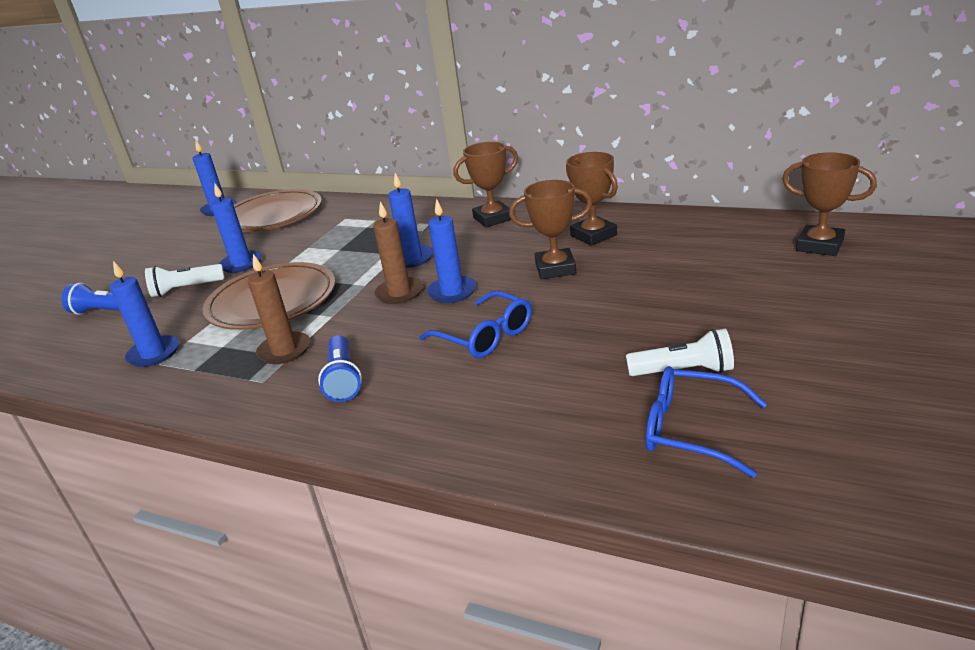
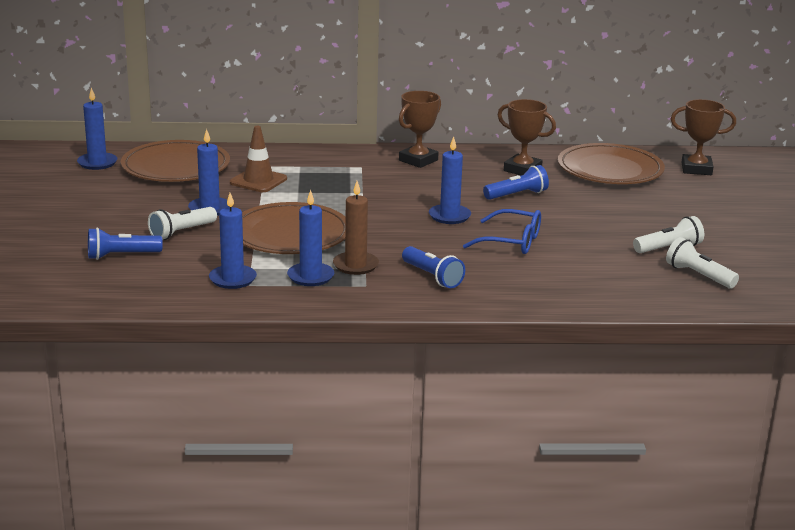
camera: 30 degrees left, 5 degrees down
(320, 234) = (258, 181): none -> brown traffic cone
(399, 293) = (404, 220): brown candle -> none
(412, 258) = (381, 195): blue candle -> blue candle (310, 277)
(555, 269) = (517, 195): brown trophy -> blue flashlight
(691, 430) = (698, 276): blue glasses -> white flashlight
(700, 240) = (610, 169): none -> brown plate

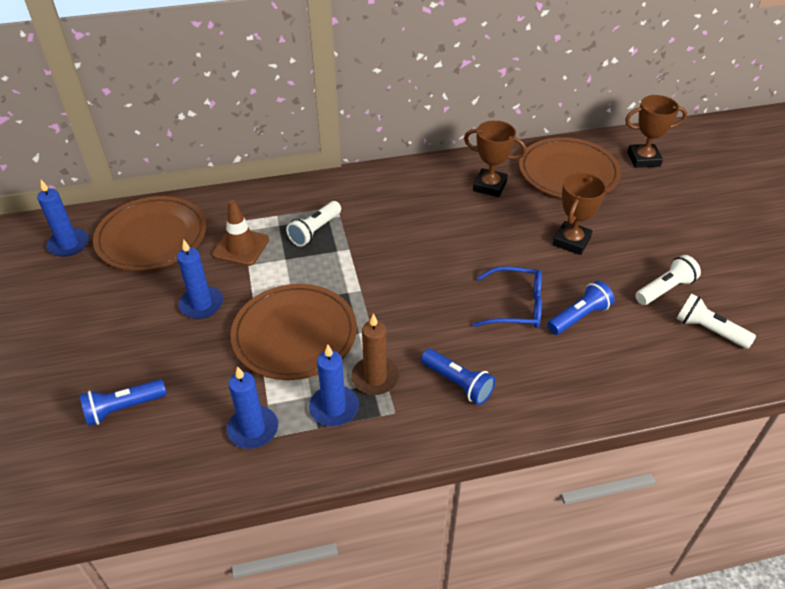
camera: 10 degrees left, 20 degrees up
(182, 232) = (181, 352): white flashlight -> white flashlight (315, 231)
(418, 160) = (388, 187): brown trophy -> brown trophy (571, 241)
(449, 216) = (444, 274): blue candle -> none
(517, 195) = (497, 227): blue flashlight -> blue flashlight (579, 317)

